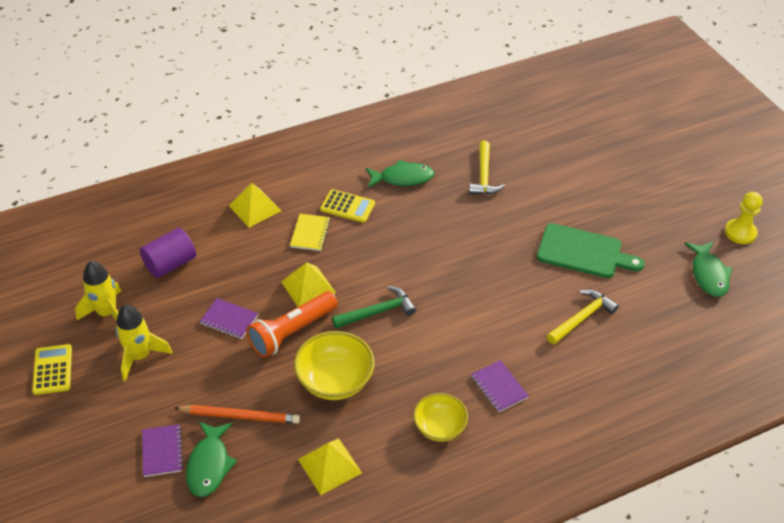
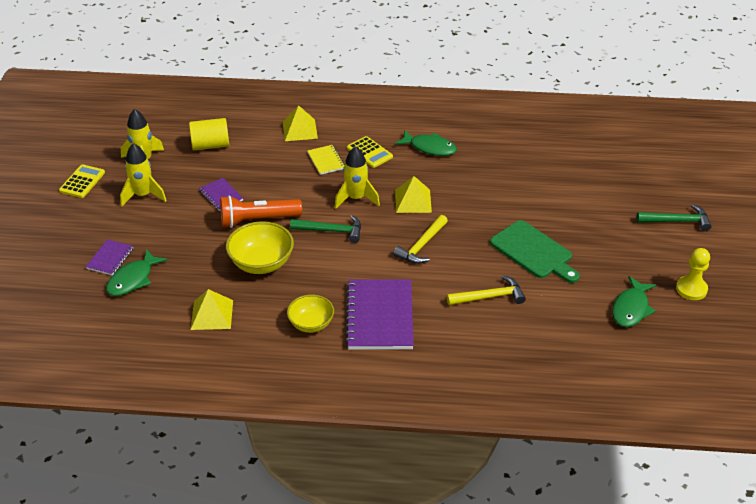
camera: 30 degrees right, 5 degrees down
(170, 264) = (210, 145): purple cylinder -> yellow cylinder
(240, 416) = (178, 258): orange pencil -> none
(308, 287) = (294, 195): yellow pyramid -> yellow pyramid (413, 201)
(310, 233) = (326, 161): yellow notebook -> yellow notebook turned 60 degrees counterclockwise
(374, 264) = (356, 198): none -> yellow rocket
(484, 176) = (498, 168): yellow hammer -> yellow hammer (422, 246)
(499, 387) = (379, 316): purple notebook -> purple notebook, size x2.01
(678, 168) = (677, 221): none -> green hammer

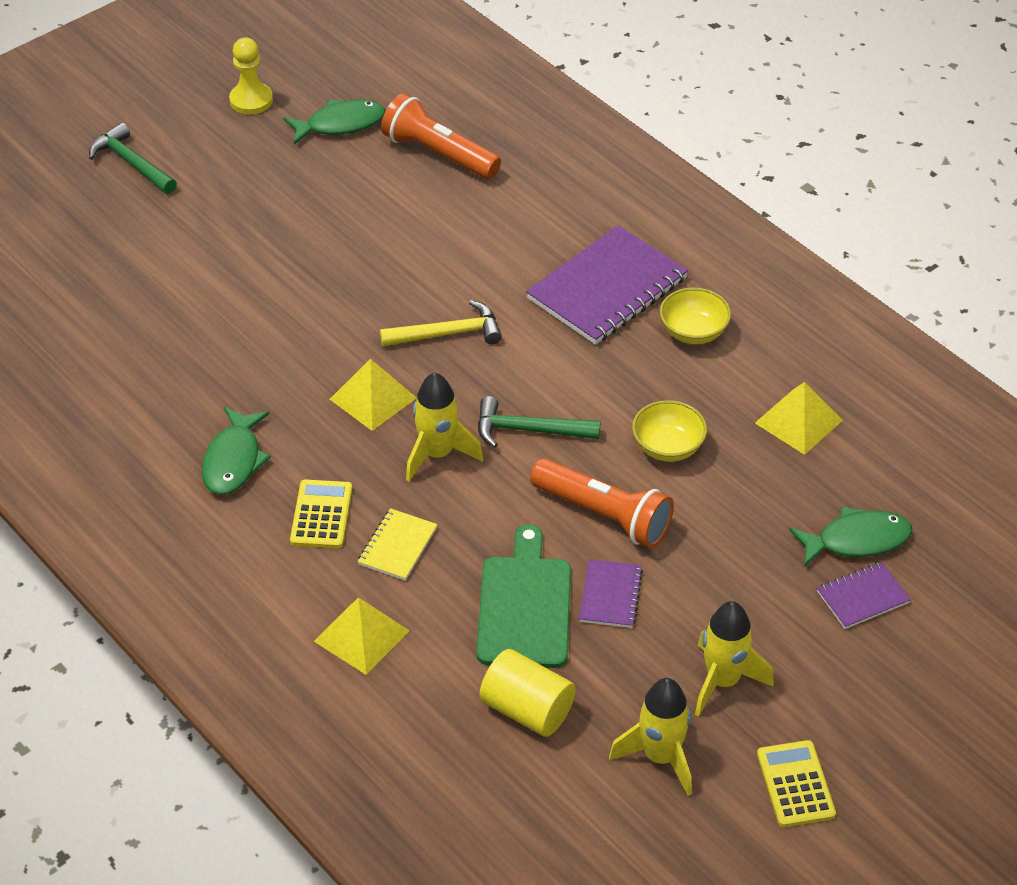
camera: 135 degrees left, 5 degrees up
(82, 182) = (795, 784): yellow calculator -> yellow calculator turned 105 degrees clockwise
(261, 263) = (668, 447): yellow bowl -> yellow bowl, size x0.66
(331, 231) = (529, 430): green hammer -> green hammer turned 45 degrees counterclockwise
(430, 148) = (233, 461): green fish -> green fish turned 150 degrees counterclockwise
(489, 297) = (460, 229): yellow hammer -> none
(533, 252) = (337, 240): green cutting board -> green cutting board (525, 606)
(561, 328) = (438, 154): none -> orange flashlight

